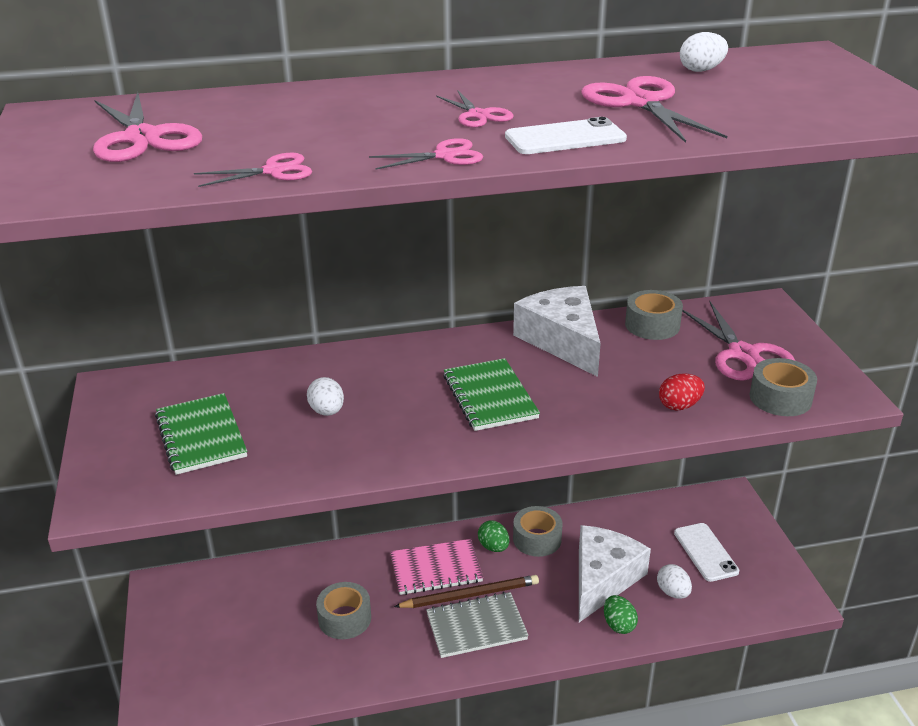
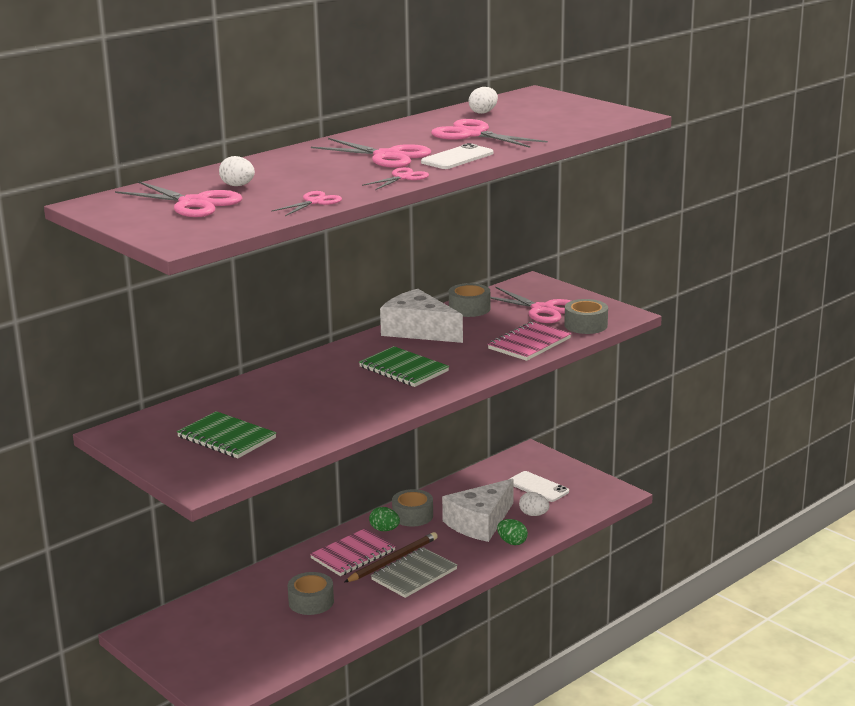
camera: 30 degrees left, 10 degrees down
(327, 411) = (300, 404): white egg -> white egg (238, 186)
(478, 115) = (387, 156): pink scissors -> pink scissors, size x1.77
(602, 579) = (480, 522): white cheese -> white cheese turned 135 degrees counterclockwise
(679, 406) = (529, 343): red egg -> pink notebook

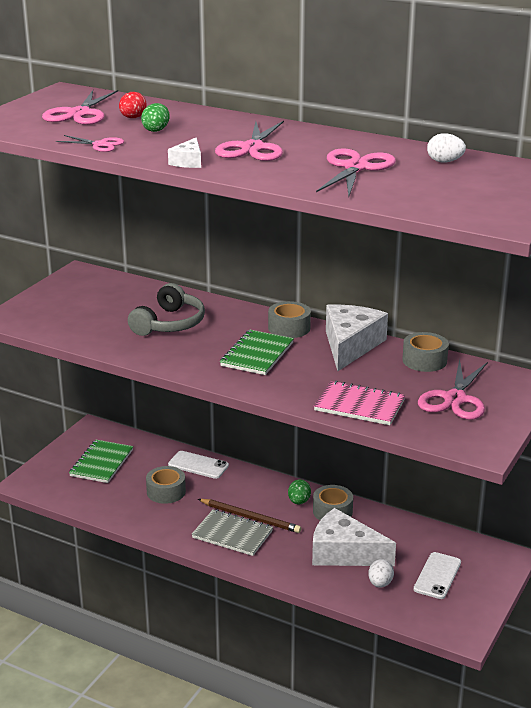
camera: 70 degrees right, 5 degrees up
(226, 438) = (87, 310): green notebook -> green notebook (101, 463)
(238, 186) = (133, 118): white egg -> red egg
(300, 400) = (169, 324): none -> grey headphones
(353, 554) = (248, 495): pink notebook -> none
(403, 177) = (188, 162): pink scissors -> white cheese
(457, 158) = (267, 172): white phone -> white phone (198, 465)
(512, 542) = (319, 580): green egg -> green egg (156, 130)
(585, 325) = (432, 430): grey tape -> grey tape (289, 328)

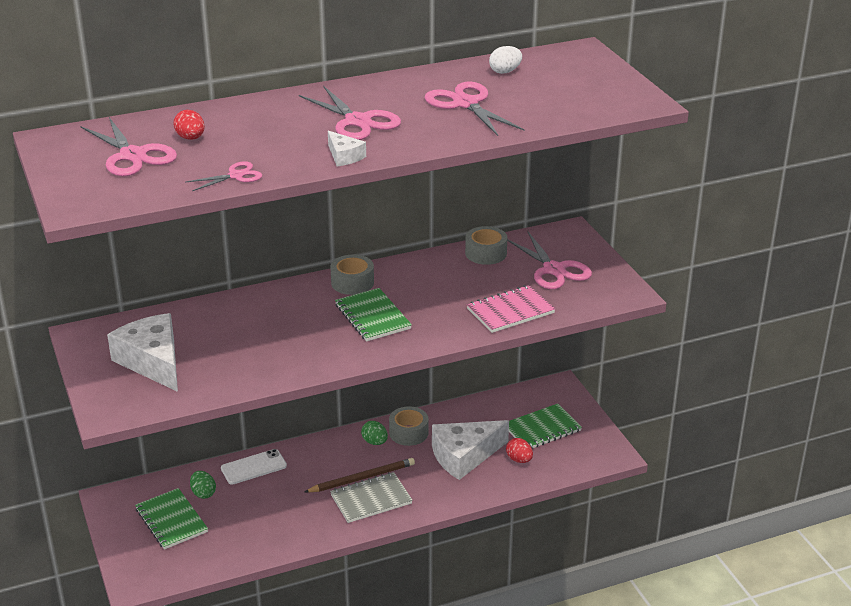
camera: 50 degrees left, 5 degrees up
(156, 130) = (241, 140): green egg -> green egg (203, 493)
(166, 492) = (266, 505): grey tape -> none
(169, 324) = (257, 333): grey headphones -> none
(350, 345) = (419, 271): white cheese -> white cheese (153, 362)
(380, 583) = (519, 460): white egg -> red egg
(437, 576) = (542, 429): white phone -> green notebook

